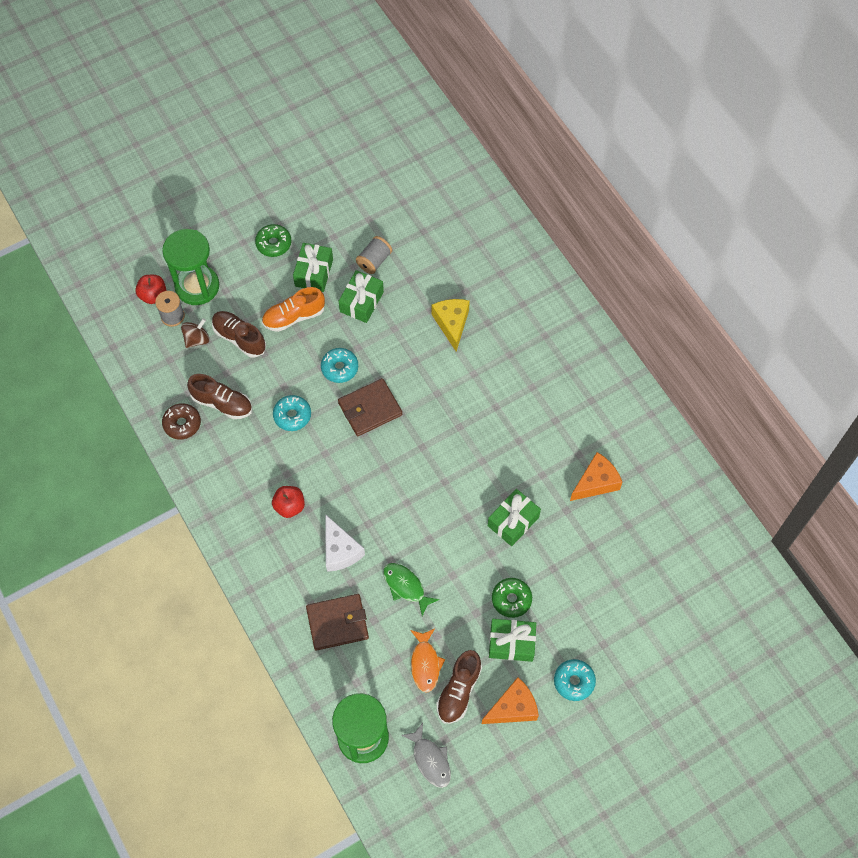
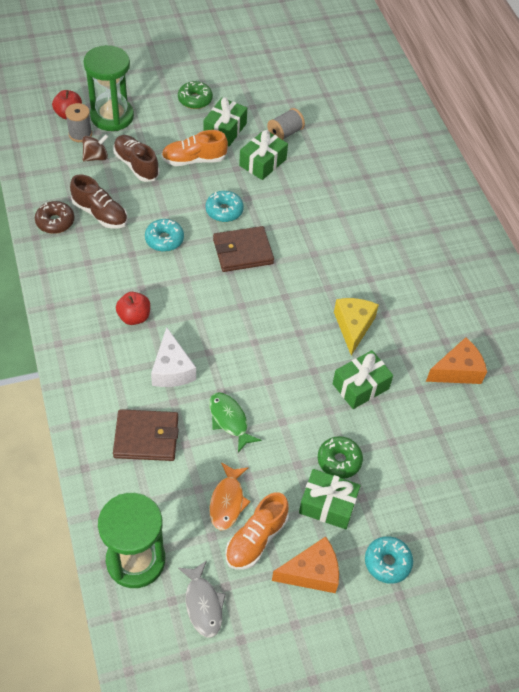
camera: 10 degrees right, 10 degrees down
(452, 324) = (345, 199): yellow cheese -> yellow cheese (353, 327)
(459, 691) = (256, 539): brown shoe -> orange shoe

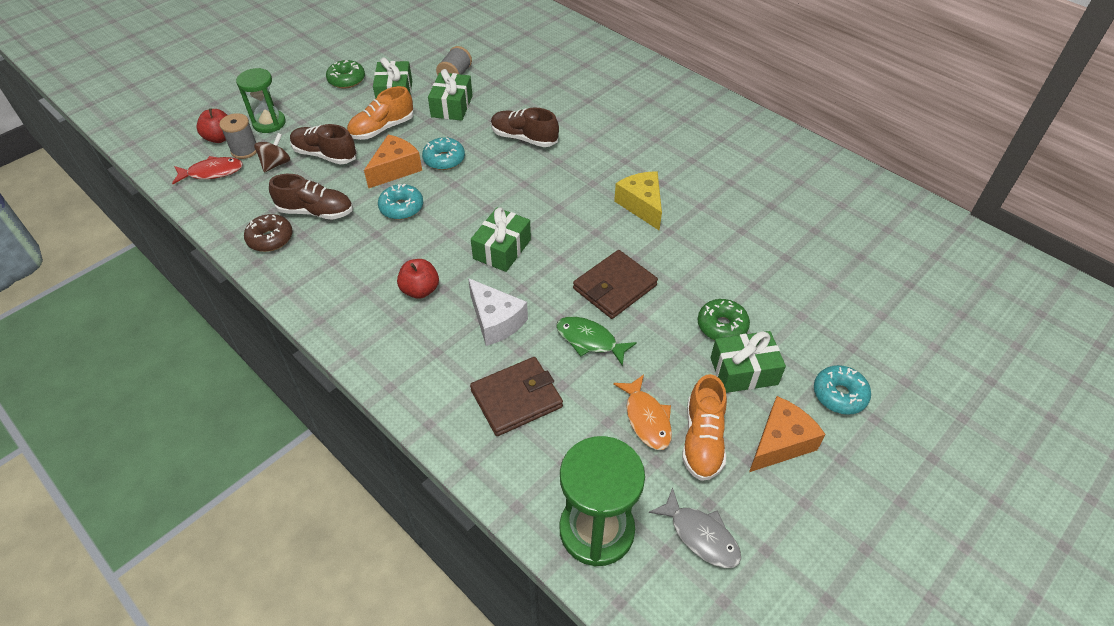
camera: 25 degrees left, 5 degrees down
(46, 144) = (212, 172): none -> red fish
(112, 116) = (269, 123): green hourglass -> green hourglass, size x0.66
(243, 251) = (488, 186): brown wallet -> brown wallet (614, 287)
(301, 219) = (524, 138): none -> brown shoe
(360, 386) = (688, 252): green gift -> green gift (502, 249)
(457, 371) = (761, 201): orange cheese -> orange cheese (395, 169)

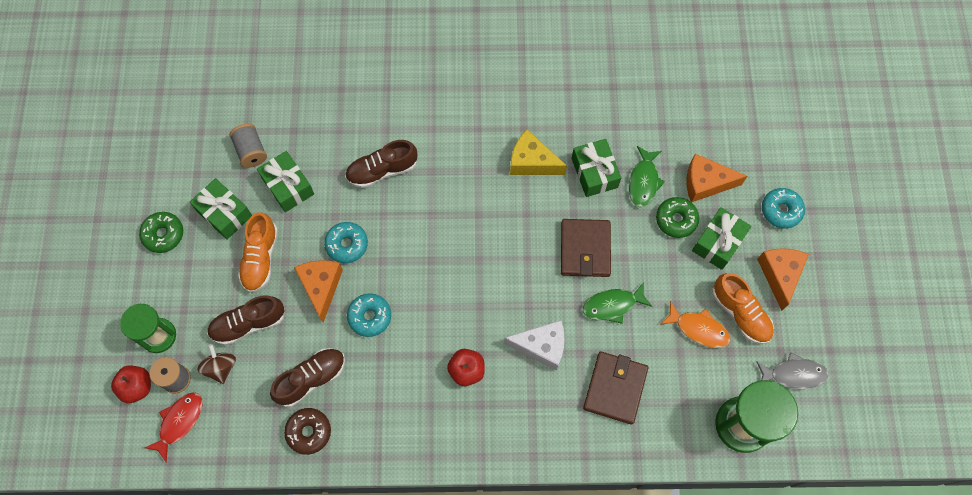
camera: 45 degrees left, 20 degrees up
(502, 249) = (481, 286): green gift -> green gift (594, 173)
(723, 280) = (643, 181): none -> green fish
(782, 321) = (705, 183): none -> orange cheese

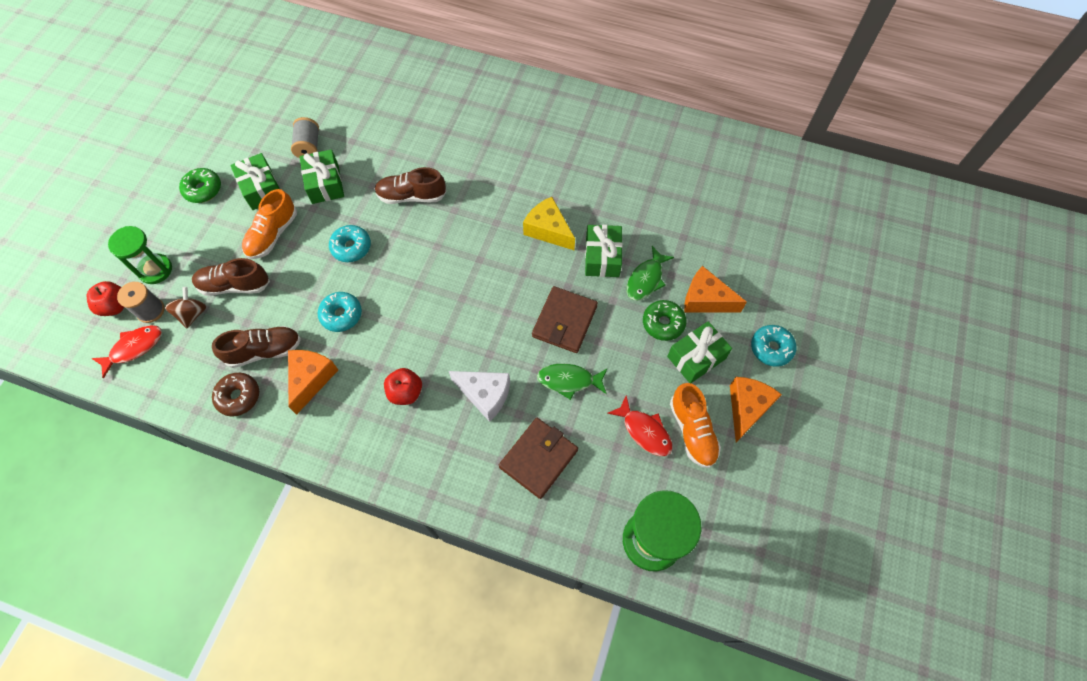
camera: 20 degrees right, 5 degrees down
(321, 287) = (312, 275): orange cheese -> orange cheese (311, 379)
(698, 329) = (644, 431): orange fish -> red fish
(793, 374) = (724, 509): grey fish -> none

